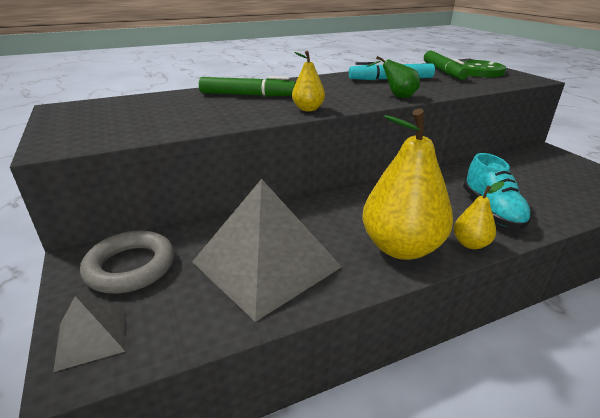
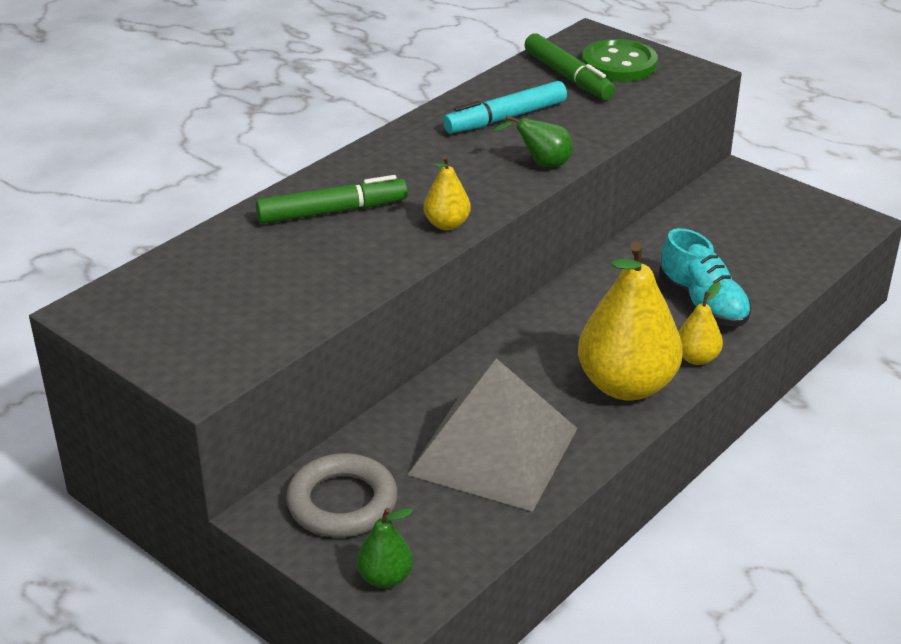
camera: 25 degrees left, 5 degrees up
(91, 337) = (385, 578): grey pyramid -> green pear

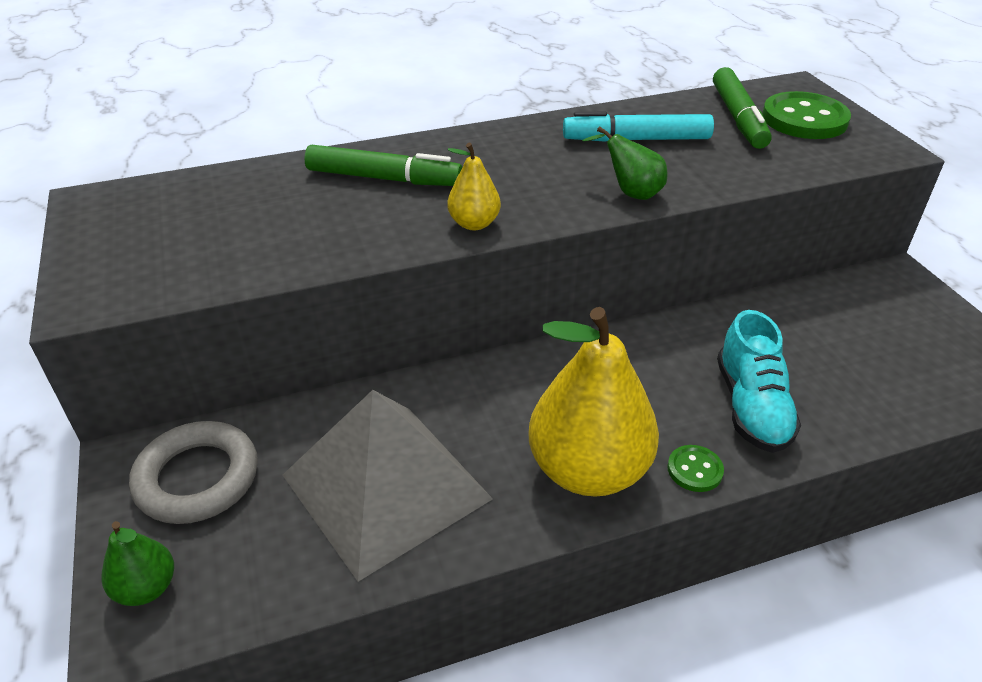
camera: 30 degrees right, 5 degrees up
(696, 358) = (694, 470): yellow pear -> green button

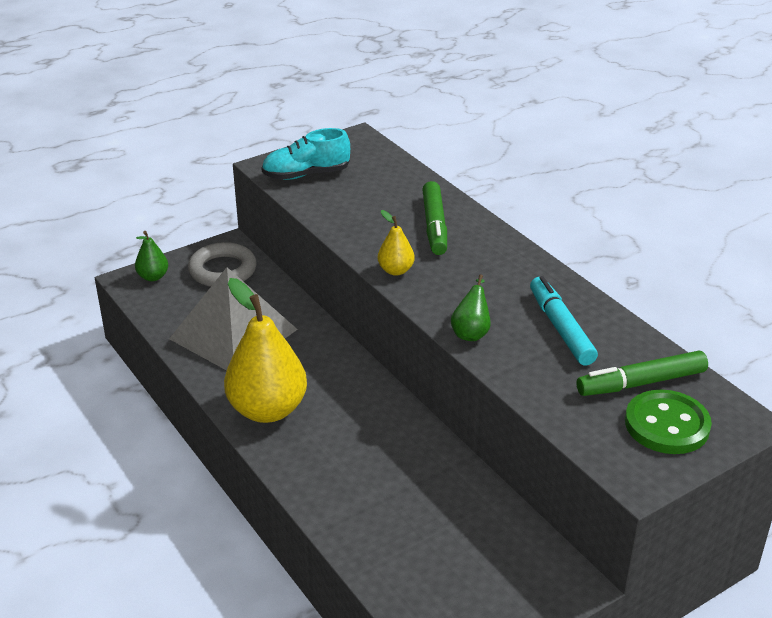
camera: 75 degrees right, 5 degrees down
(694, 470) = (281, 457): green button -> none
(751, 406) = (352, 483): turquoise shoe -> turquoise shoe (306, 174)

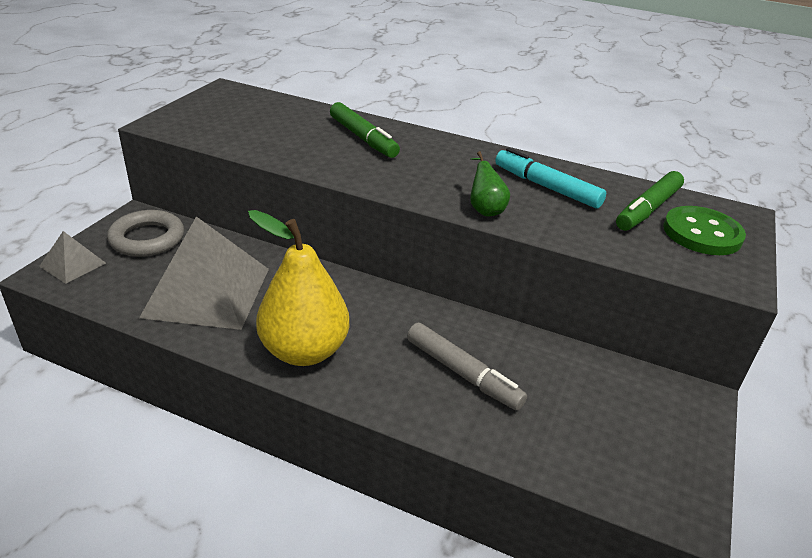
camera: 35 degrees left, 0 degrees up
(153, 277) = (73, 264): green pear -> grey pyramid
(306, 174) = (205, 123): turquoise shoe -> none
(377, 477) = (463, 374): none -> grey marker
(395, 270) = (367, 178): yellow pear -> none

